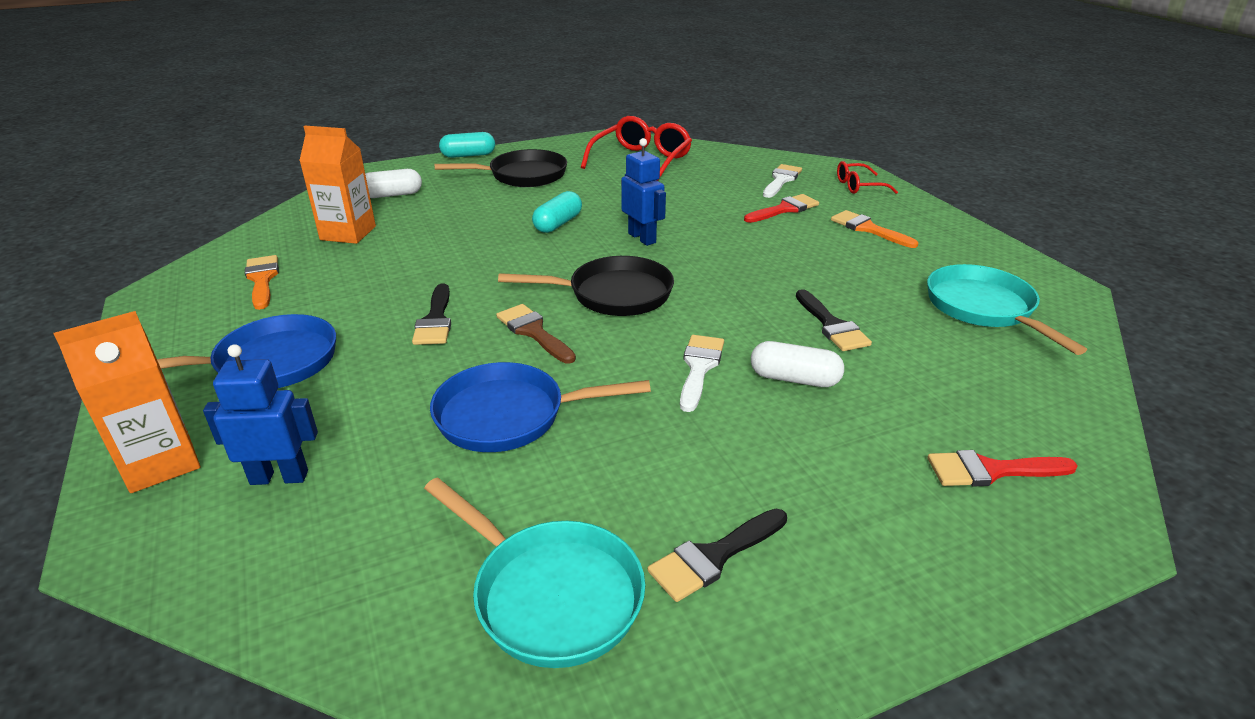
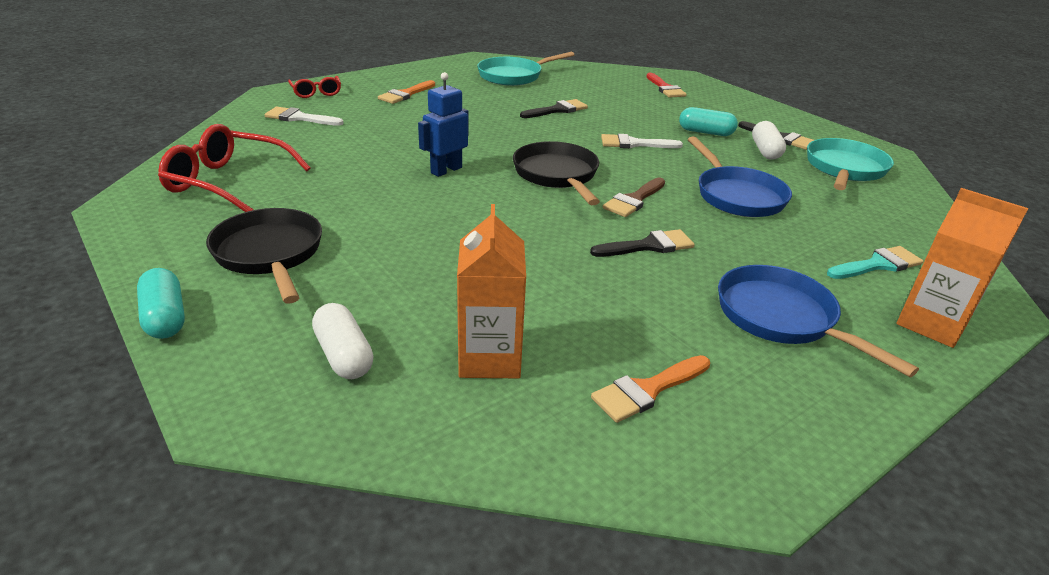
camera: 105 degrees left, 0 degrees up
(279, 477) = (877, 264): blue robot -> turquoise brush
(558, 224) = (423, 213): turquoise capsule -> turquoise capsule (705, 132)
(784, 209) = (370, 118): red brush -> none
(794, 379) = (625, 120): white capsule -> white capsule (765, 151)

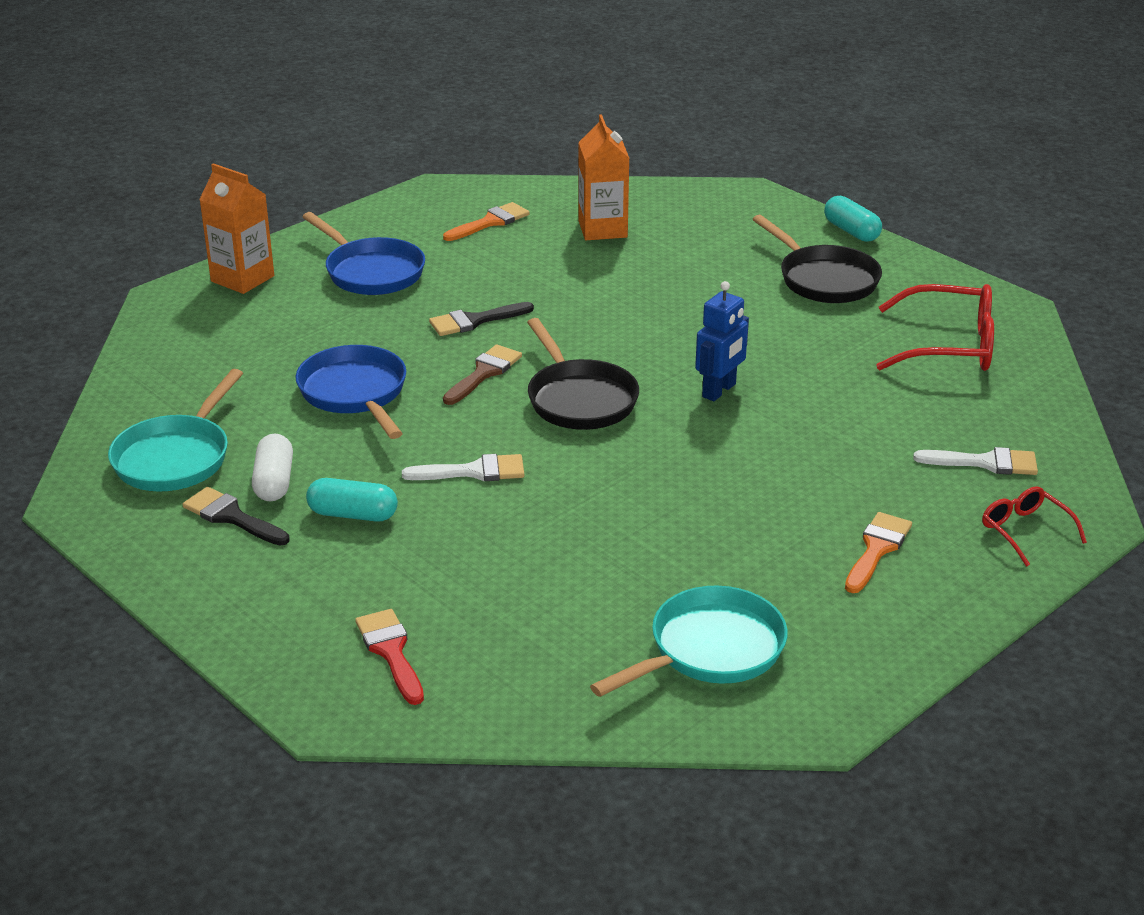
camera: 175 degrees right, 0 degrees up
(344, 355) = (704, 222): white capsule -> none
(557, 110) = (600, 541): black brush -> none
(877, 264) = (246, 325): turquoise brush -> none

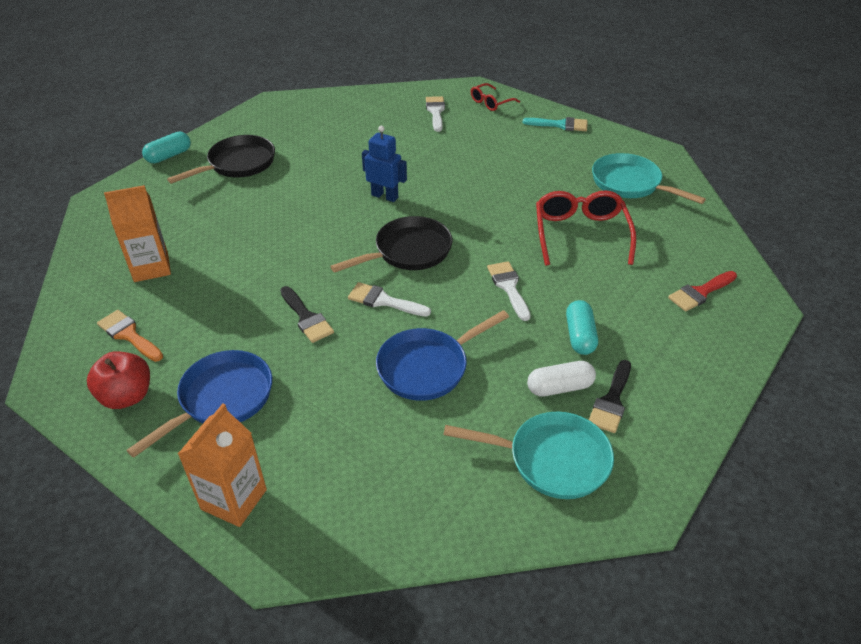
camera: 100 degrees left, 10 degrees up
(400, 225) = (127, 396): none -> red apple
(484, 373) = (383, 301): brown brush -> white brush
(877, 549) = (524, 140): orange brush -> none
(935, 605) = (560, 125): none -> turquoise brush
(947, 346) = (319, 122): red glasses -> red glasses (581, 235)

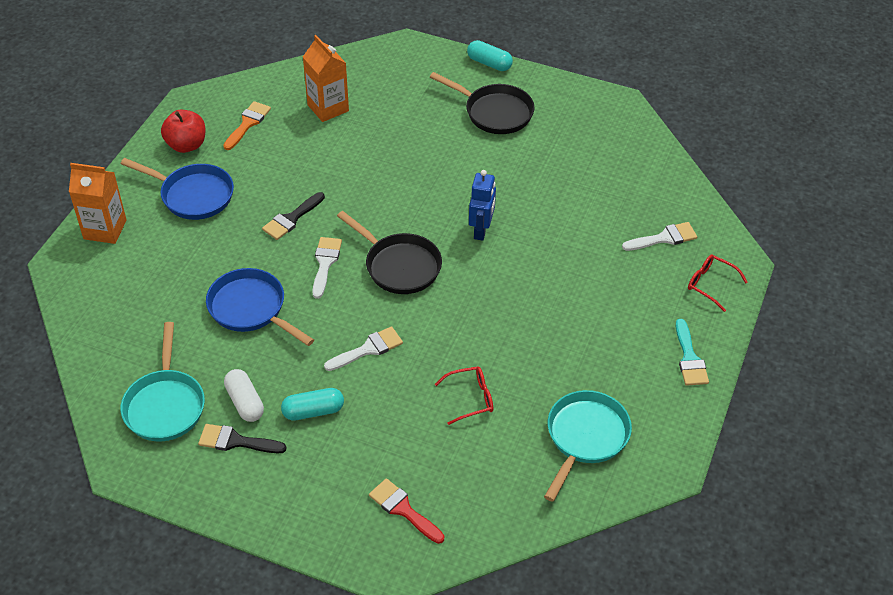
camera: 75 degrees right, 5 degrees up
(581, 235) = (470, 398): red glasses -> red glasses, size x0.56

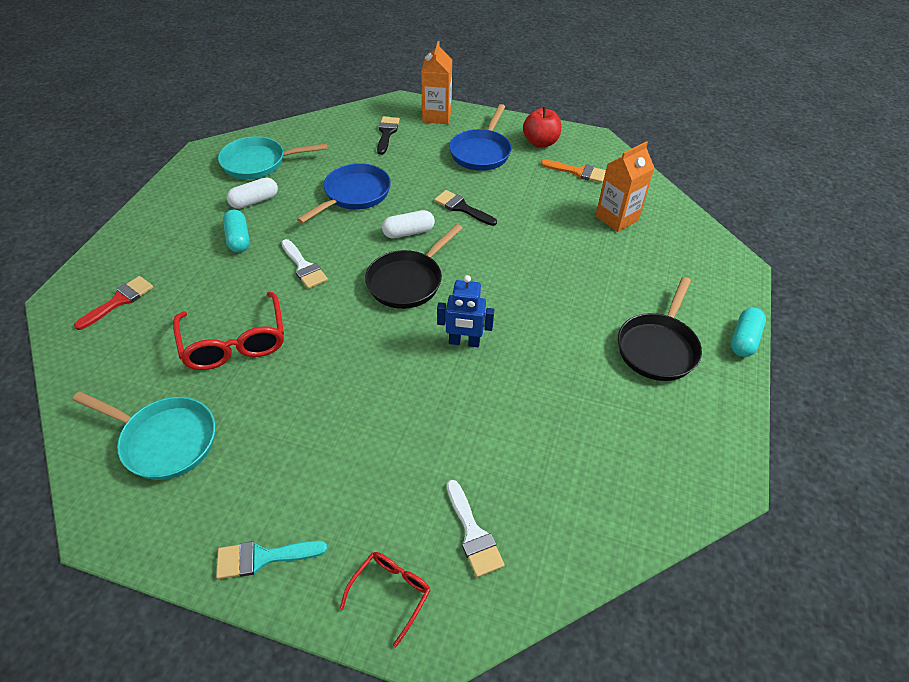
camera: 85 degrees right, 0 degrees up
(236, 441) = (216, 200): black brush -> black brush (387, 133)
(325, 263) = (408, 232): white brush -> white capsule
(470, 398) = (234, 341): red glasses -> red glasses, size x1.80

